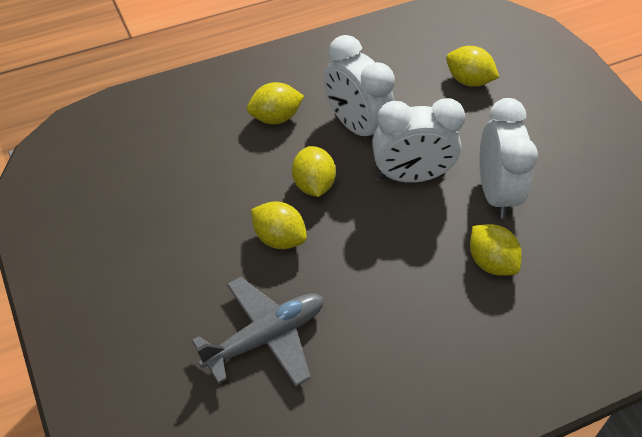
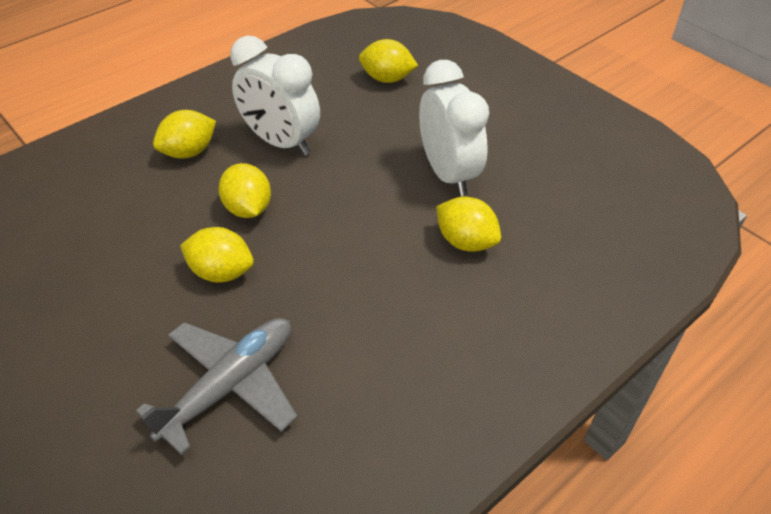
camera: 15 degrees left, 5 degrees down
(411, 176) = (354, 177): white clock -> none

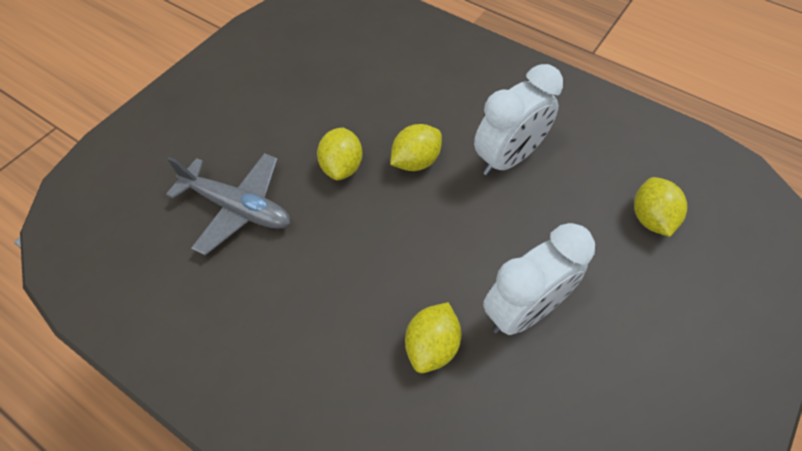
camera: 75 degrees right, 10 degrees up
(189, 152) = (467, 100): yellow lemon -> none
(281, 142) = (507, 158): white clock -> white clock turned 150 degrees counterclockwise

